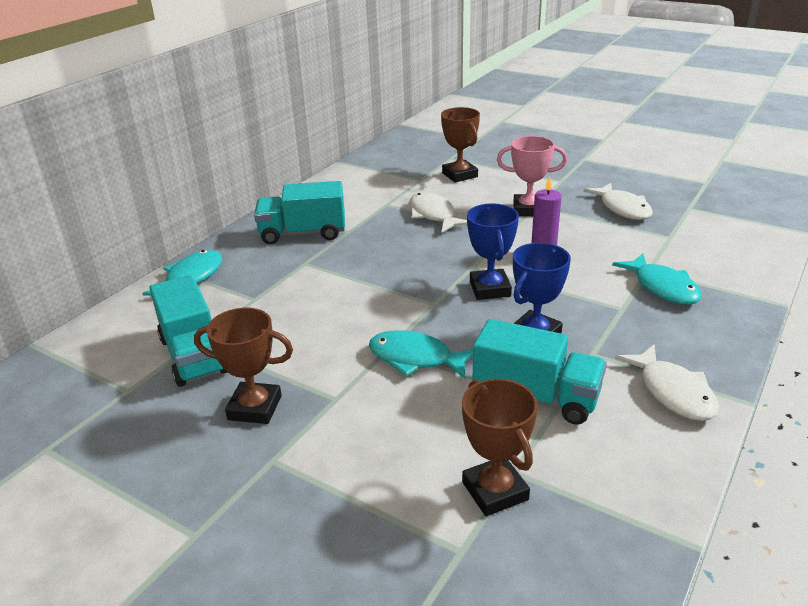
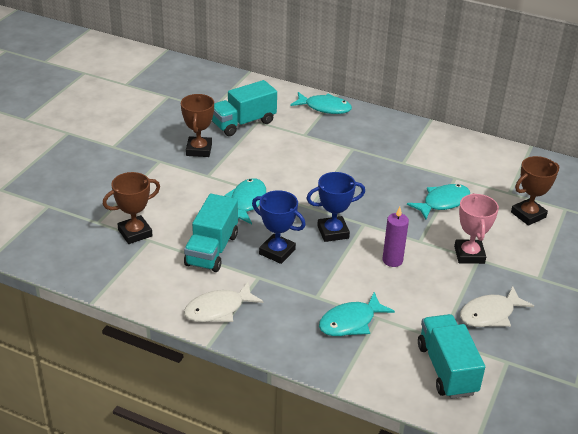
camera: 80 degrees right, 5 degrees up
(303, 233) = (395, 143): turquoise truck -> turquoise truck (447, 369)
(434, 215) = (443, 202): white fish -> turquoise fish

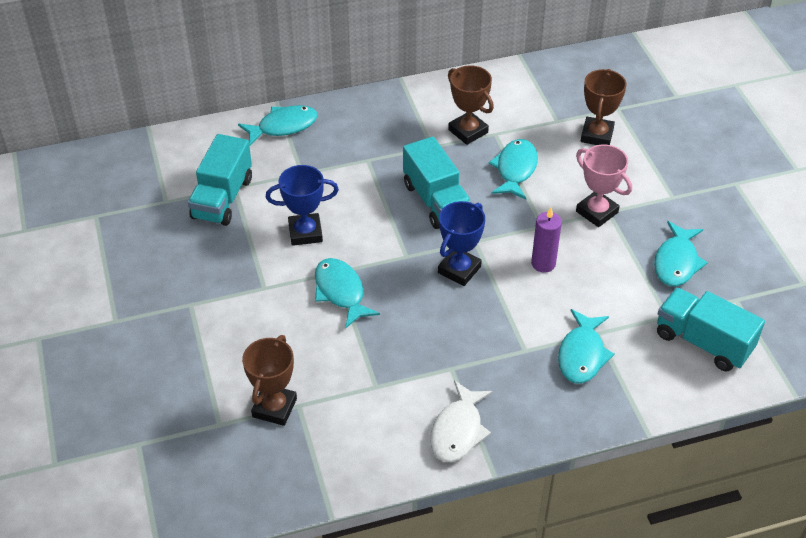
camera: 40 degrees left, 10 degrees up
(199, 150) = (216, 262): brown trophy -> brown trophy (468, 131)
(212, 250) = (373, 371): turquoise truck -> turquoise truck (436, 201)
(277, 252) = (435, 328): blue trophy -> blue trophy (305, 233)
(490, 314) = (676, 262): white fish -> turquoise fish

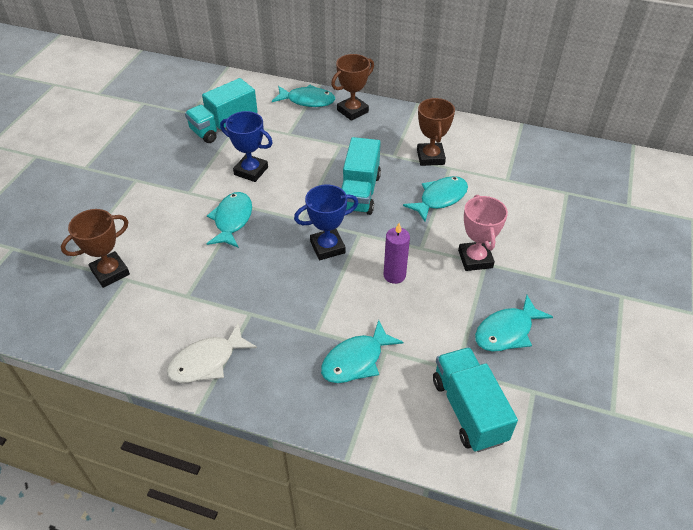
camera: 35 degrees right, 0 degrees up
(597, 135) = (530, 204): brown trophy -> brown trophy (352, 111)

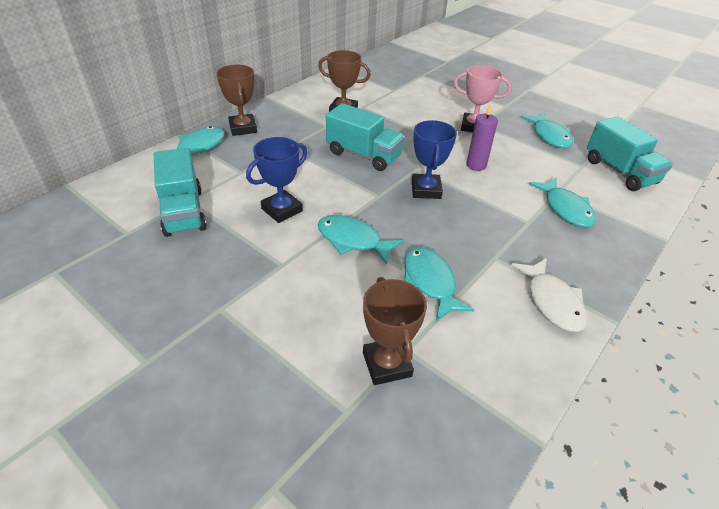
camera: 70 degrees left, 5 degrees down
(440, 198) = (397, 121): turquoise fish -> turquoise fish (430, 282)
(468, 410) = (619, 172): turquoise truck -> turquoise truck turned 120 degrees counterclockwise

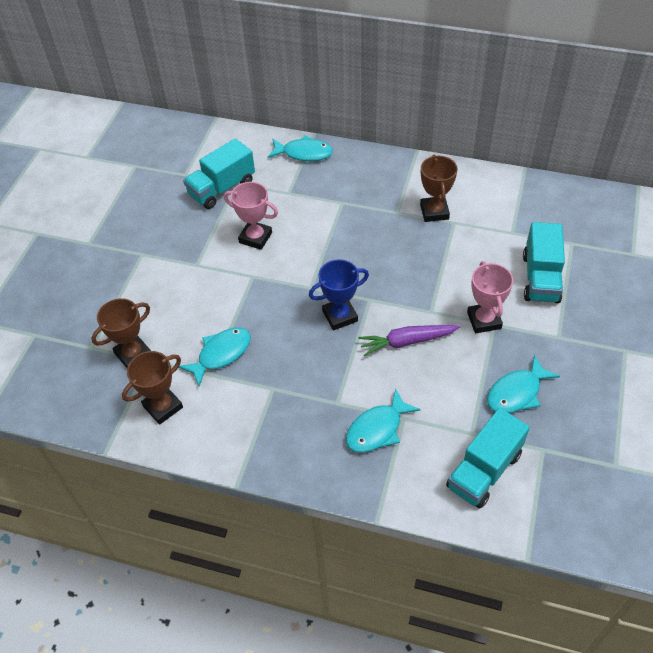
camera: 70 degrees right, 10 degrees up
(243, 128) = (351, 163): brown trophy -> brown trophy (163, 407)
(282, 210) = (255, 238): blue trophy -> pink trophy
(353, 240) = (243, 292): turquoise fish -> none
(363, 155) = (366, 255): turquoise truck -> turquoise truck (540, 278)
(476, 165) = (407, 342): purple candle -> purple carrot
(552, 301) = (238, 438): white fish -> none

